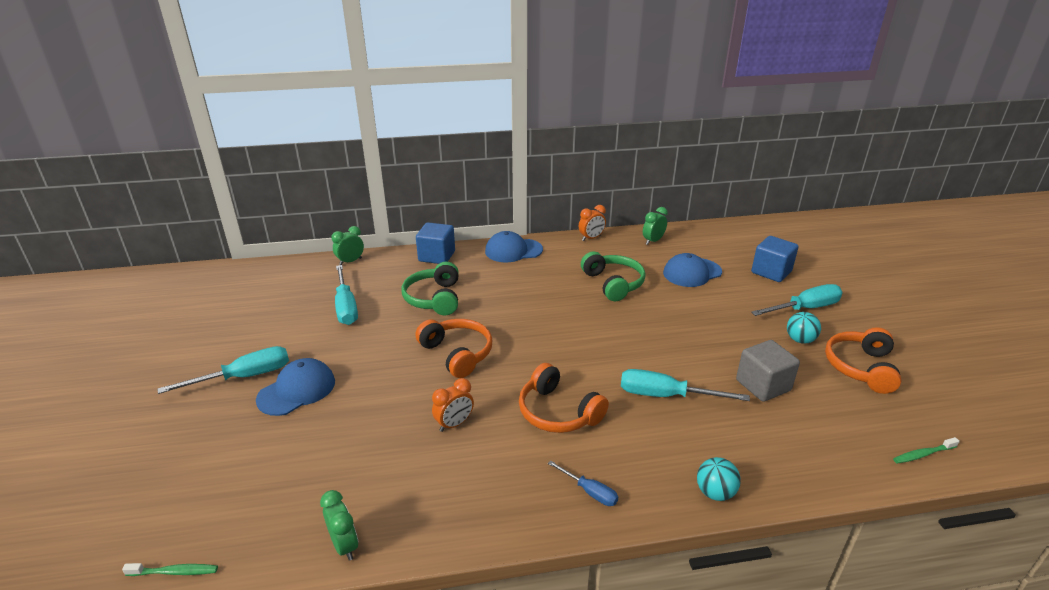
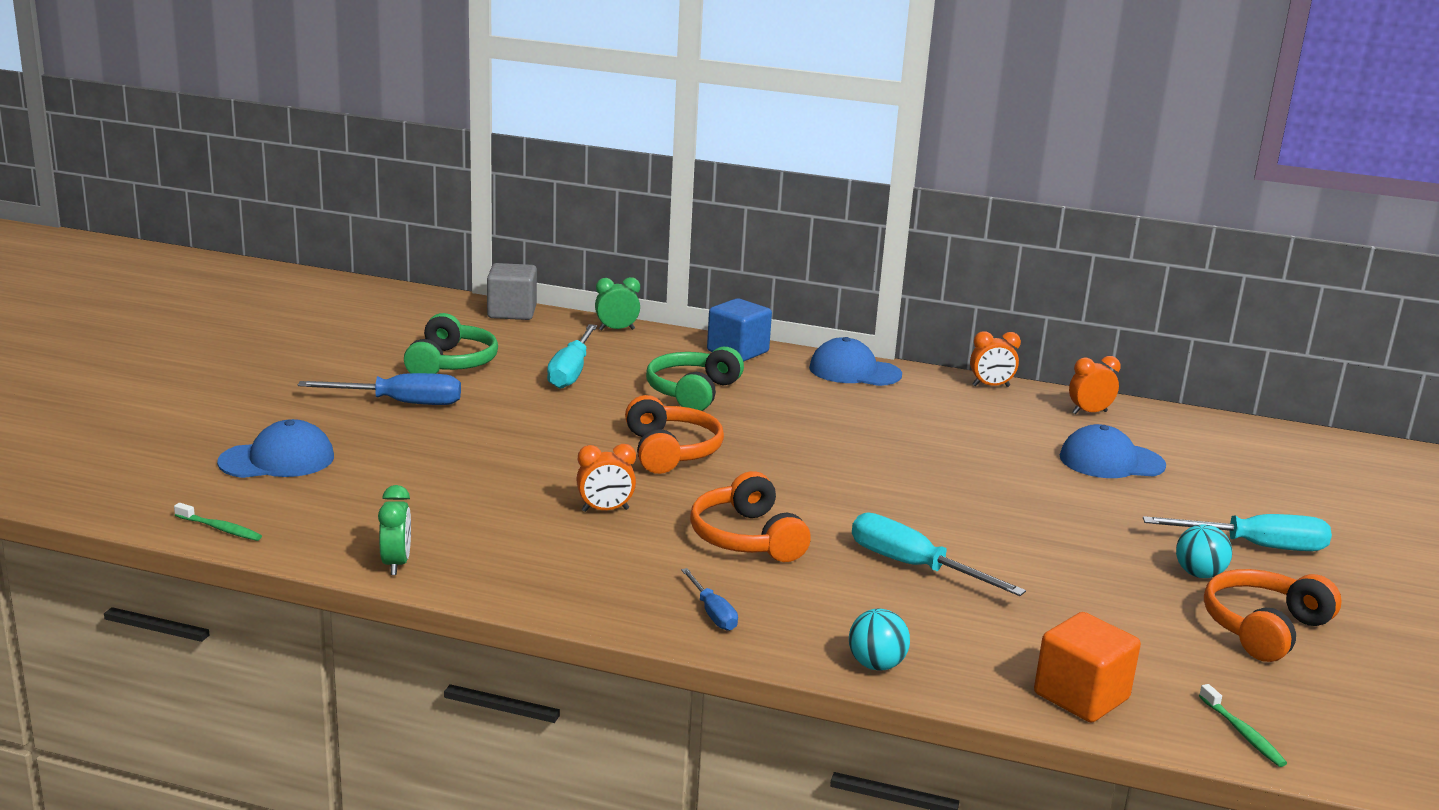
camera: 25 degrees right, 10 degrees down
(244, 377) = (401, 403): turquoise screwdriver -> blue screwdriver
(297, 390) = (449, 430): blue cap -> blue cap (277, 460)
(613, 283) = (968, 441): green headphones -> green headphones (451, 363)
(653, 241) = (1089, 412): green clock -> orange clock
(763, 385) = (1074, 599): grey cube -> grey cube (512, 312)
(771, 272) = (1252, 494): blue cube -> none
(833, 464) = (1081, 696): none -> orange cube
(923, 454) = (1242, 732): green toothbrush -> green toothbrush turned 120 degrees counterclockwise

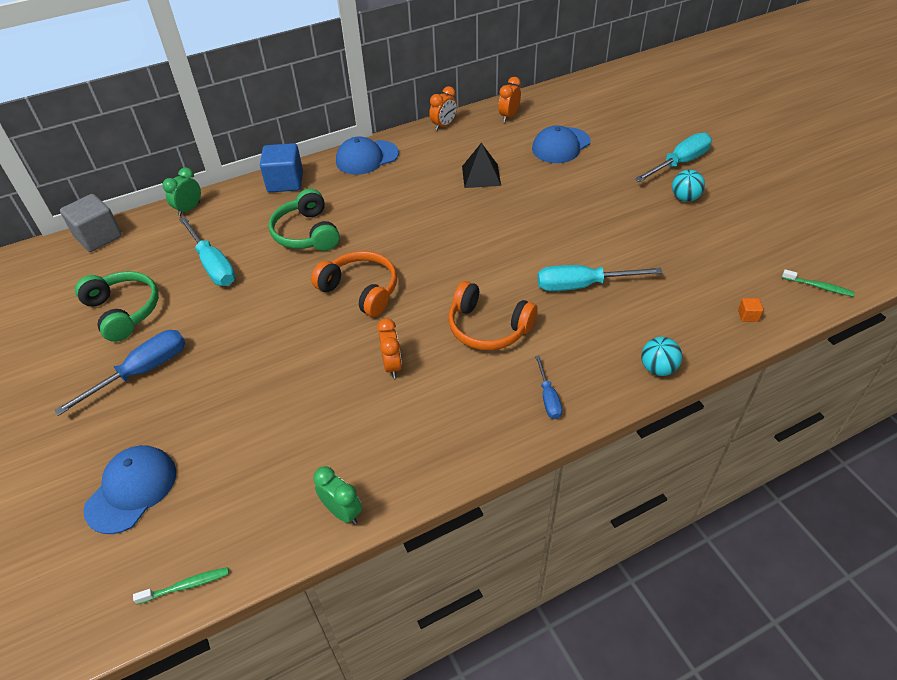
camera: 40 degrees left, 25 degrees up
(605, 510) = (392, 365): orange clock -> orange clock turned 45 degrees counterclockwise
(712, 613) = (548, 397): blue screwdriver -> blue screwdriver turned 60 degrees clockwise
(959, 439) = (481, 175): none -> black pyramid
(1081, 696) = (748, 315): orange cube -> orange cube, size x0.41
(1263, 628) = (745, 214): orange headphones -> none

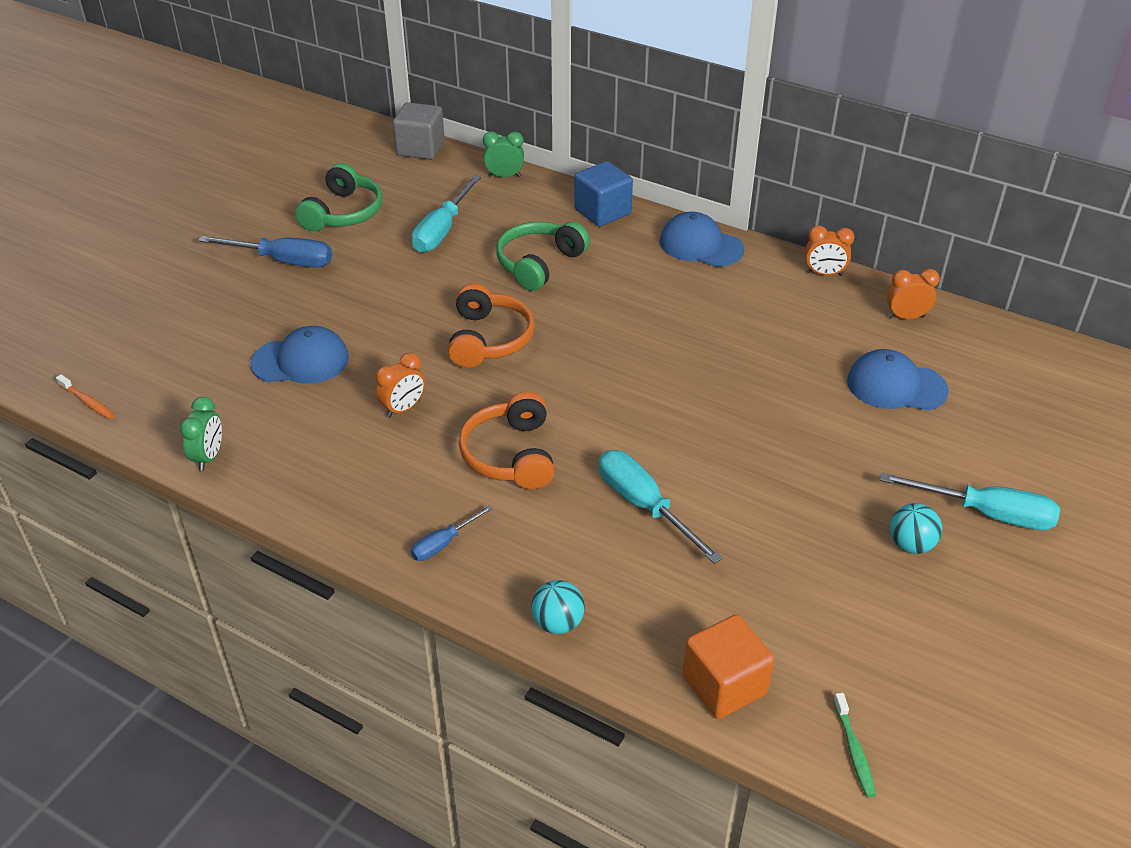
camera: 55 degrees right, 5 degrees down
(132, 490) = (159, 324): blue cap -> blue cap (301, 361)
(185, 586) = (87, 402): green toothbrush -> orange toothbrush
(481, 175) = (761, 343): black pyramid -> none
(748, 315) = (724, 685): orange cube -> orange cube, size x2.43

